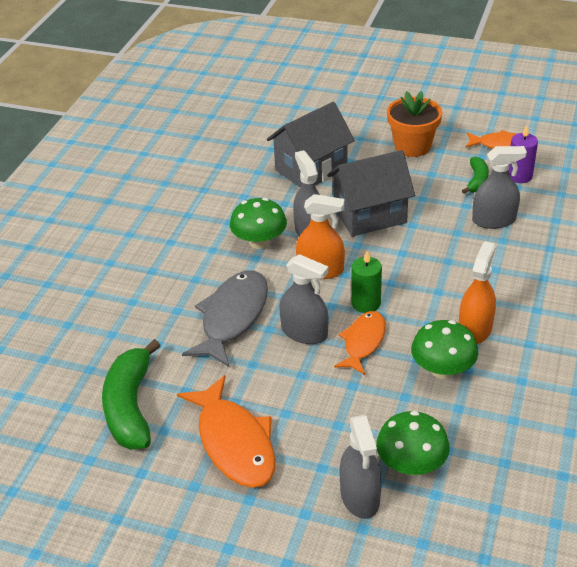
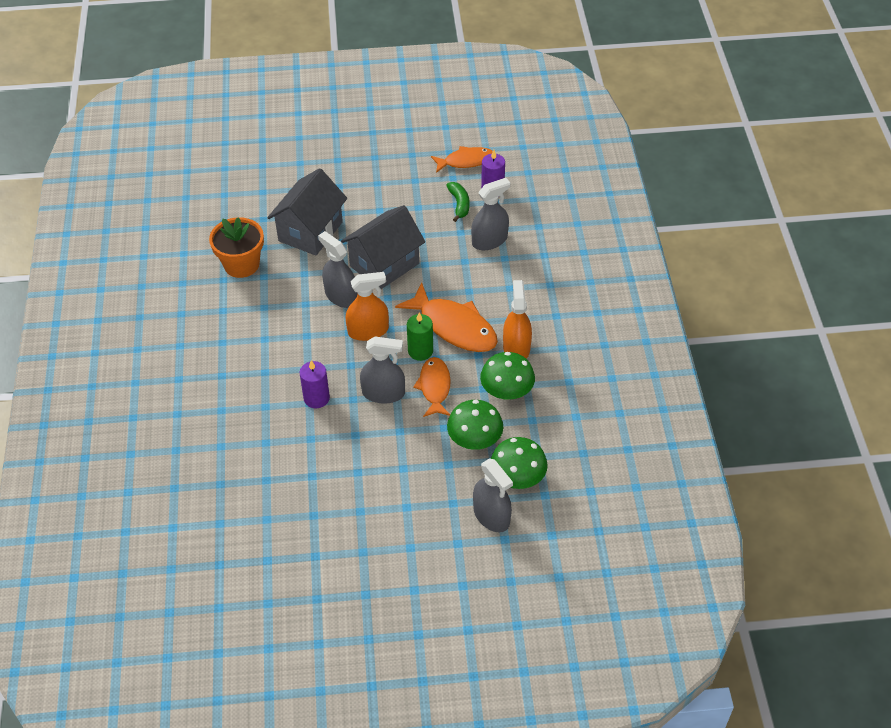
camera: 25 degrees left, 10 degrees up
(130, 407) = (275, 505): green banana -> none
(232, 317) = (316, 398): grey fish -> purple candle
(234, 442) = (375, 506): orange fish -> orange fish (454, 327)
(259, 242) = (302, 319): green mushroom -> green mushroom (474, 440)
(412, 146) = (389, 182): orange flower pot -> orange flower pot (241, 264)

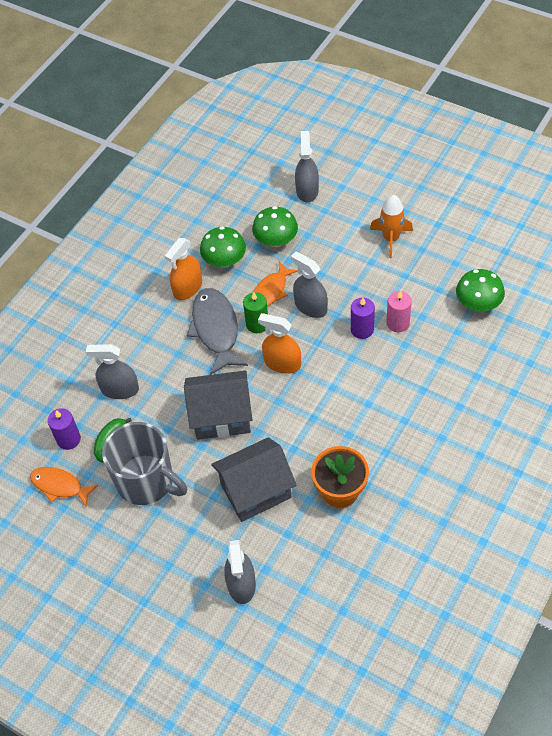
camera: 140 degrees left, 5 degrees up
(285, 422) = (398, 323): none -> pink candle
(341, 296) = (279, 407): grey spray bottle -> grey spray bottle (241, 584)
(355, 509) = (391, 239): none -> orange rocket
(403, 195) = (146, 481): none -> grey mug
(454, 327) = (216, 329): orange fish -> grey fish
(517, 478) = (270, 203): green mushroom -> green mushroom (478, 304)

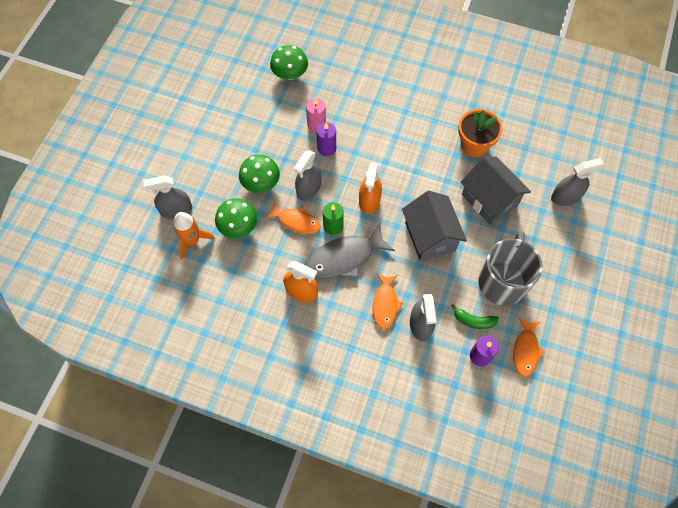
camera: 105 degrees left, 10 degrees up
(152, 360) = (385, 304): none -> orange fish
(224, 261) = (266, 265): green mushroom -> green mushroom (261, 183)
(391, 239) = (229, 138): orange rocket -> orange rocket (192, 240)

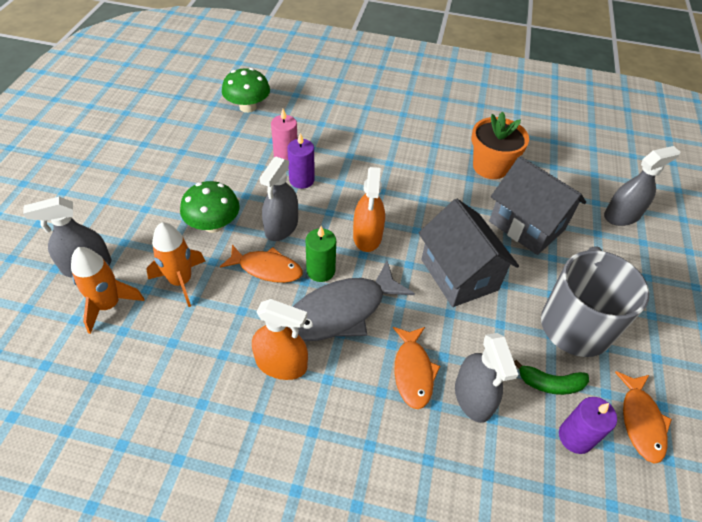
camera: 10 degrees left, 15 degrees down
(238, 226) = (181, 281): green mushroom -> orange rocket

